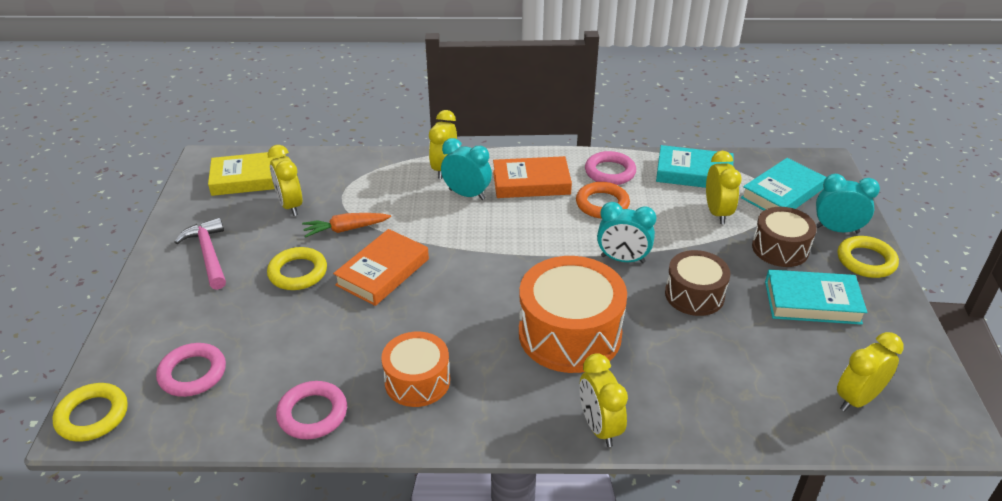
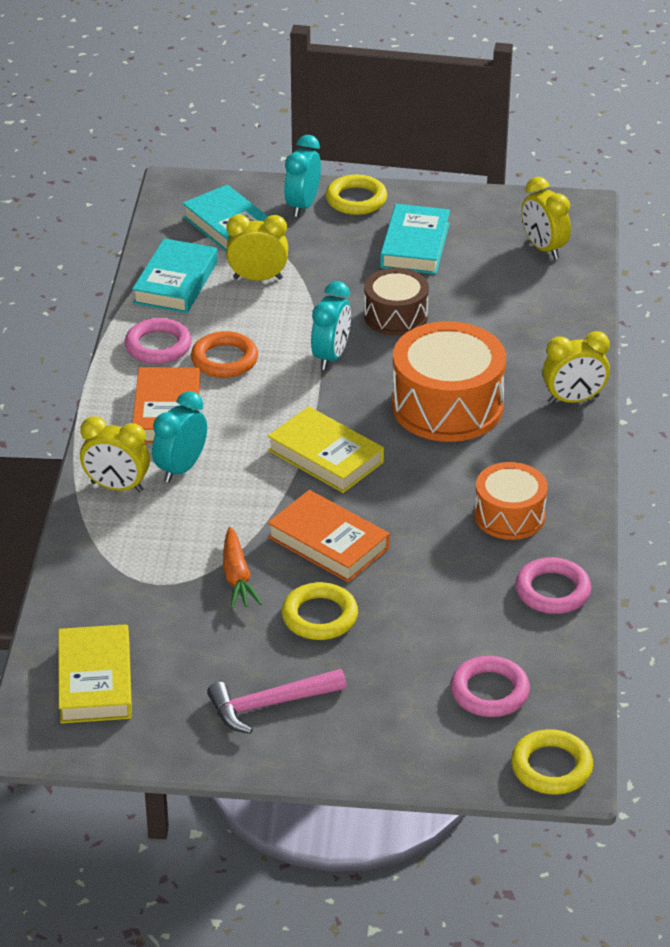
camera: 85 degrees left, 0 degrees up
(290, 205) = (173, 633): yellow clock -> none
(489, 264) = (325, 456): none -> yellow book
(780, 248) = (328, 248): brown drum -> none

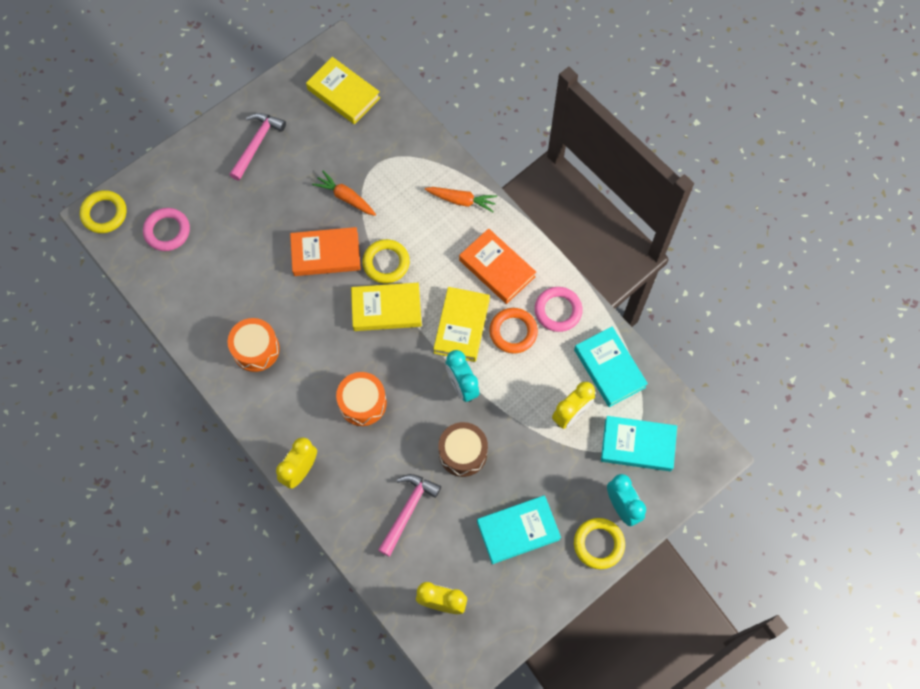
camera: 135 degrees right, 30 degrees up
(117, 487) = (462, 200): yellow clock -> orange carrot
(181, 468) = (446, 238): turquoise clock -> none
(268, 395) = (461, 326): none -> yellow book
(319, 616) = (284, 208): yellow ring -> yellow ring (386, 263)
(415, 245) = (518, 530): turquoise book -> turquoise book turned 75 degrees counterclockwise
(447, 406) = (362, 403): orange drum -> orange drum, size x0.60
(500, 314) = (408, 510): none -> pink hammer
(552, 591) = (190, 317): pink ring -> none

